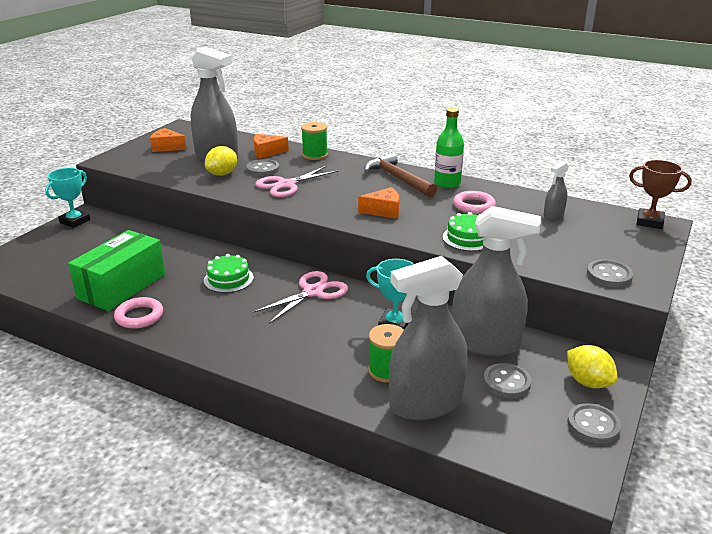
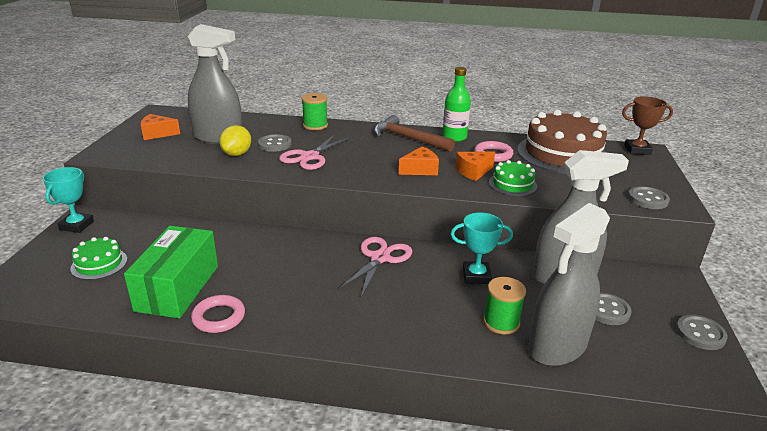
camera: 20 degrees left, 0 degrees up
(228, 279) = (288, 260): green cake -> green cake (99, 264)
(266, 152) = (266, 128): orange cheese -> orange cheese (473, 172)
(553, 215) = (562, 154): grey spray bottle -> brown cake
(588, 382) = (667, 296): yellow lemon -> none

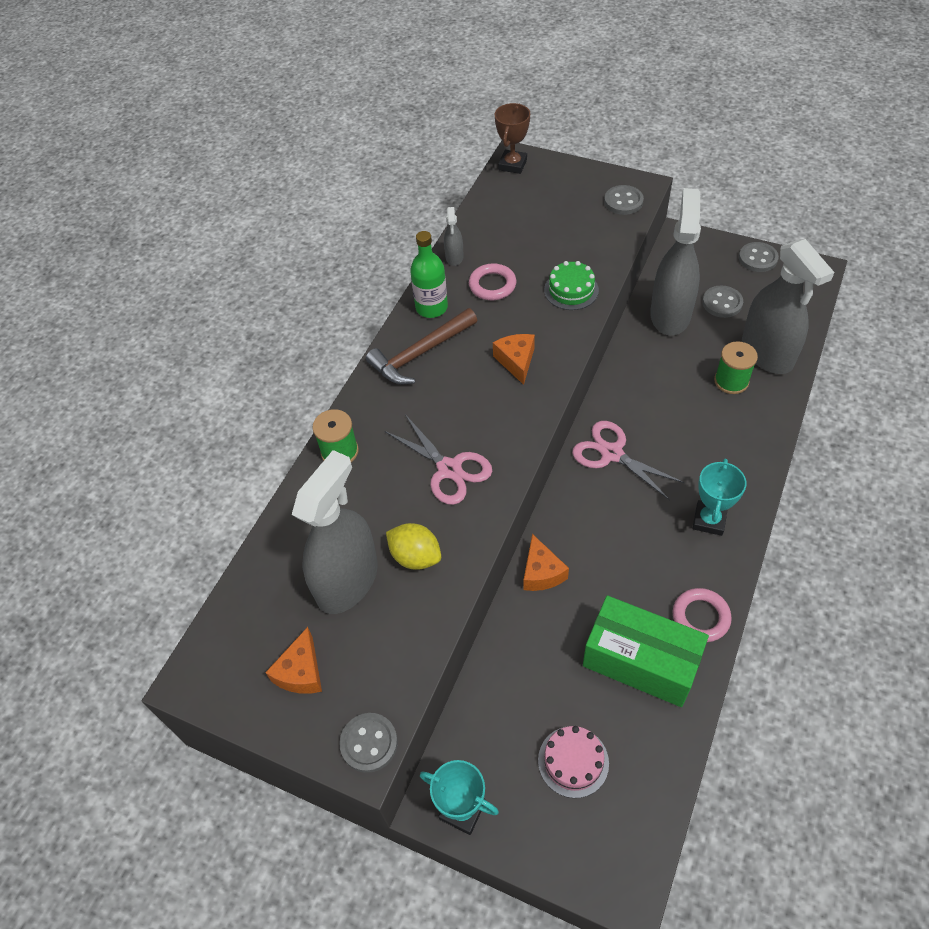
camera: 70 degrees left, 25 degrees up
(99, 264) = (573, 761): green cake -> pink cake
(275, 144) = (395, 507): grey button -> grey button (369, 743)
(473, 172) = (533, 314): orange cheese -> orange cheese (541, 572)
(476, 276) = (657, 379): turquoise trophy -> turquoise trophy (709, 520)
(511, 139) = (454, 257): none -> grey spray bottle
(562, 154) = (506, 226): brown cake -> none

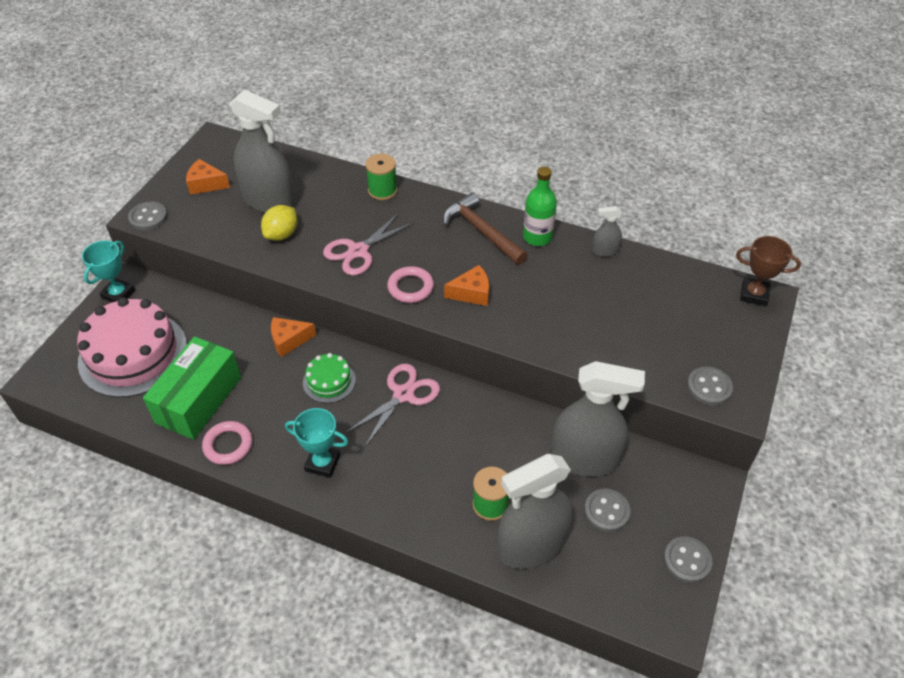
camera: 85 degrees right, 5 degrees down
(492, 285) = (568, 277): pink ring -> pink ring (410, 287)
(571, 290) = (565, 335): green cake -> green cake (329, 381)
(573, 761) = (133, 354): pink cake -> pink cake, size x2.06

